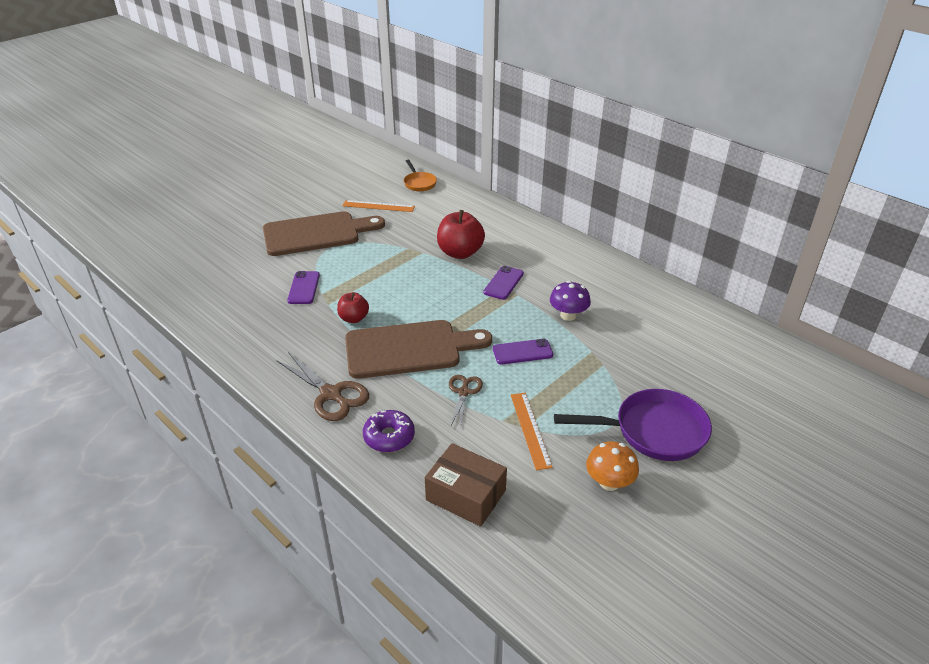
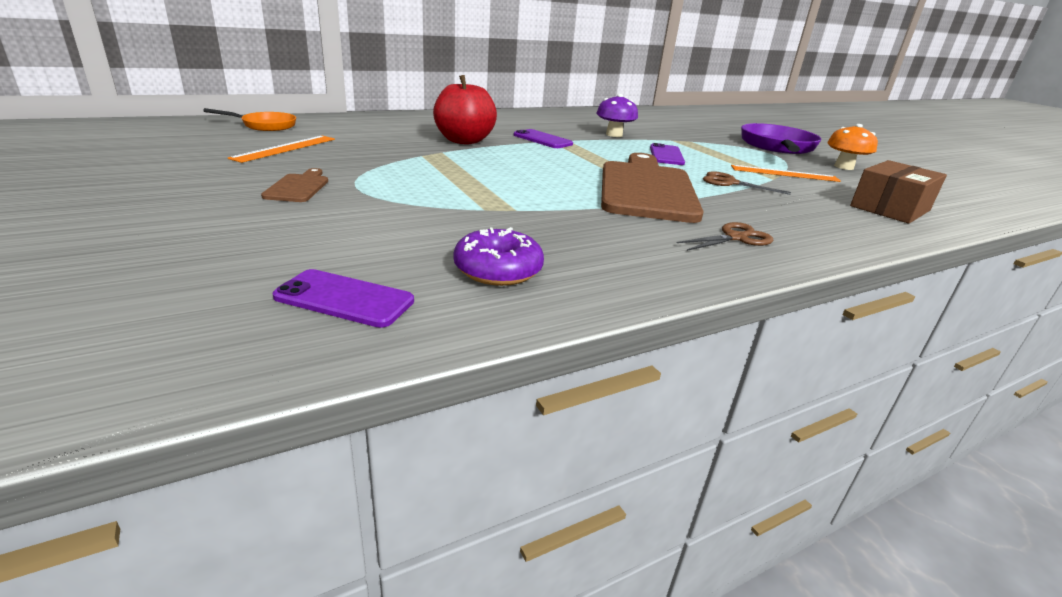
camera: 75 degrees left, 10 degrees down
(304, 288) = (455, 217): purple phone -> purple phone (344, 299)
(317, 234) = (298, 187): brown cutting board -> brown cutting board, size x0.42
(331, 394) = (735, 238): brown scissors -> brown scissors, size x0.62
(354, 318) = (564, 202): red apple -> none
(389, 437) = (813, 222): purple donut -> purple donut (498, 270)

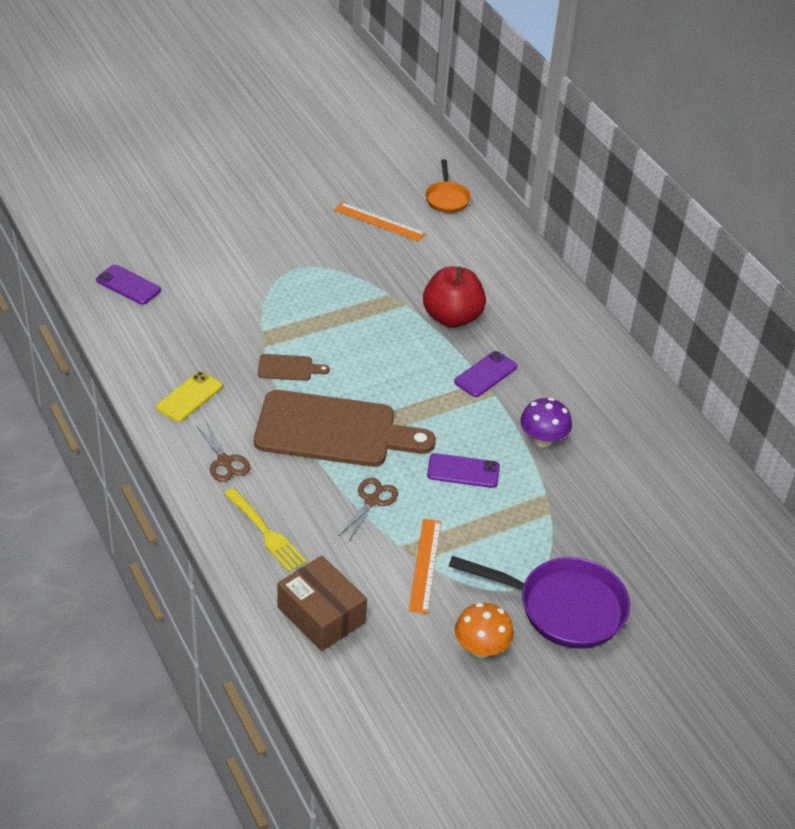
camera: 90 degrees right, 15 degrees up
(298, 187) = (286, 244): brown cutting board -> brown cutting board (288, 368)
(344, 299) = (128, 285): purple phone -> purple phone turned 75 degrees counterclockwise
(498, 270) = (163, 336): purple donut -> none
(631, 254) = (189, 397): none -> yellow phone
(820, 223) = (266, 532): none -> yellow fork

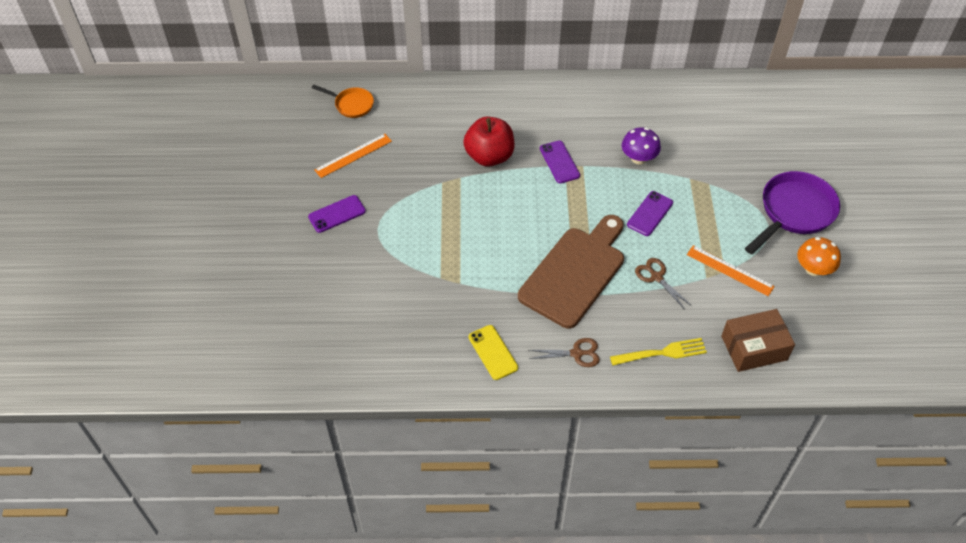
camera: 60 degrees left, 10 degrees up
(128, 285) = (331, 350): purple phone -> purple phone (337, 214)
(288, 368) = (492, 276): brown cutting board -> none

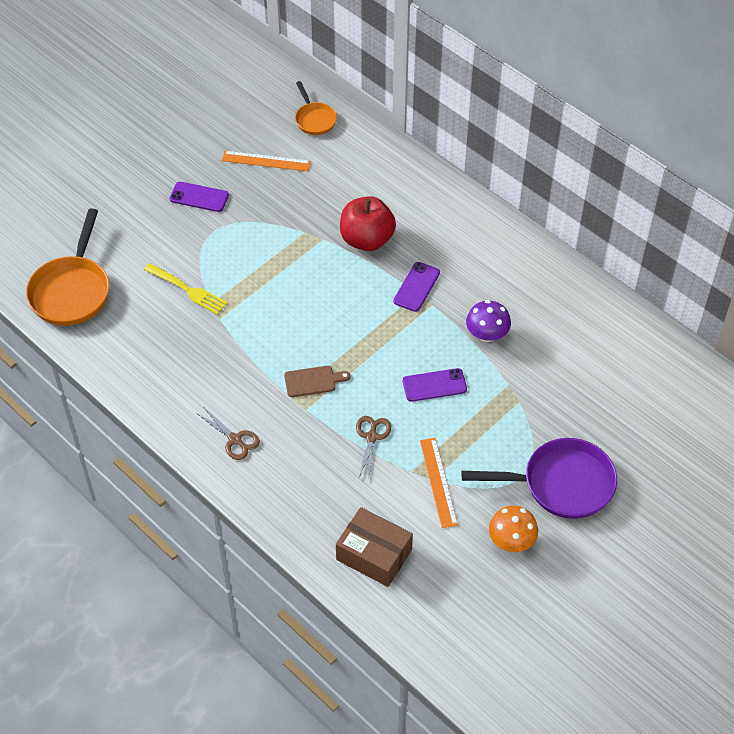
camera: 45 degrees right, 0 degrees up
(327, 351) = (71, 291): none -> orange pan
(493, 352) = (178, 387): yellow phone -> none
(575, 273) = (313, 381): brown cutting board -> brown cutting board, size x0.42
(662, 353) = (297, 495): yellow fork -> yellow fork (187, 290)

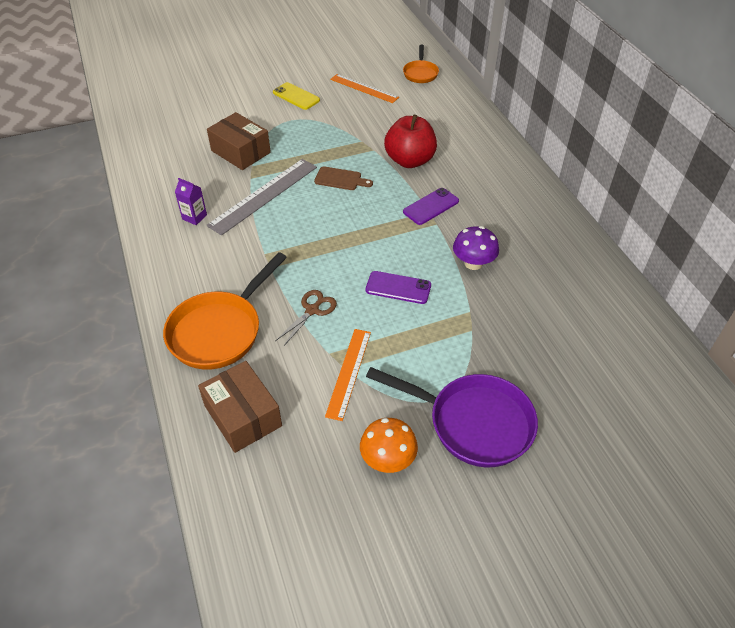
camera: 25 degrees right, 5 degrees down
(71, 291) = (155, 127): orange pan -> orange pan (219, 331)
(187, 290) = (240, 151): yellow fork -> brown box
(195, 384) = (194, 217): none -> purple carton
(199, 197) = (296, 96): purple phone -> yellow phone
(235, 440) = (193, 270): brown scissors -> none
(247, 333) = (264, 195): none -> grey ruler
(313, 381) = (292, 248): brown cutting board -> brown cutting board (340, 179)

